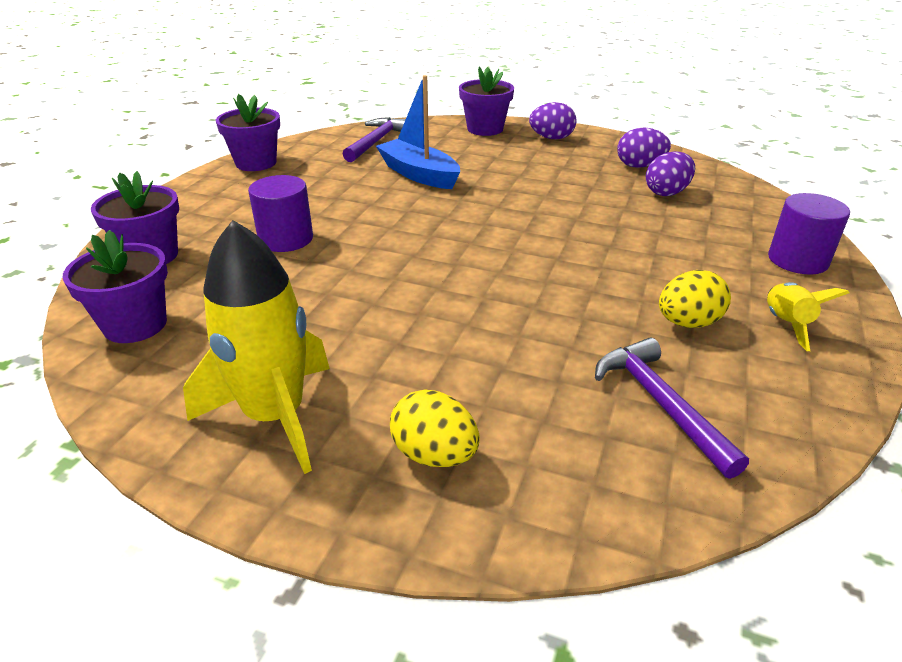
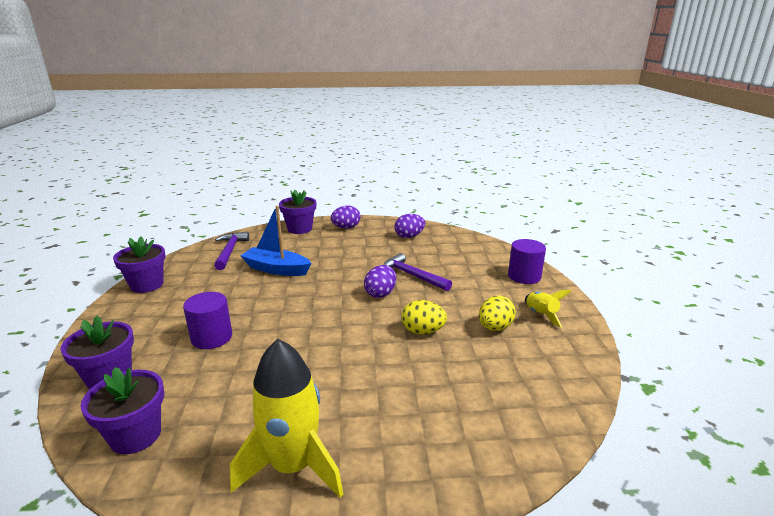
camera: 25 degrees left, 10 degrees down
(434, 455) = (412, 454): yellow egg -> yellow egg (422, 331)
(660, 403) = (510, 379): purple hammer -> purple hammer (412, 275)
(666, 193) = (434, 250): purple egg -> purple egg (380, 294)

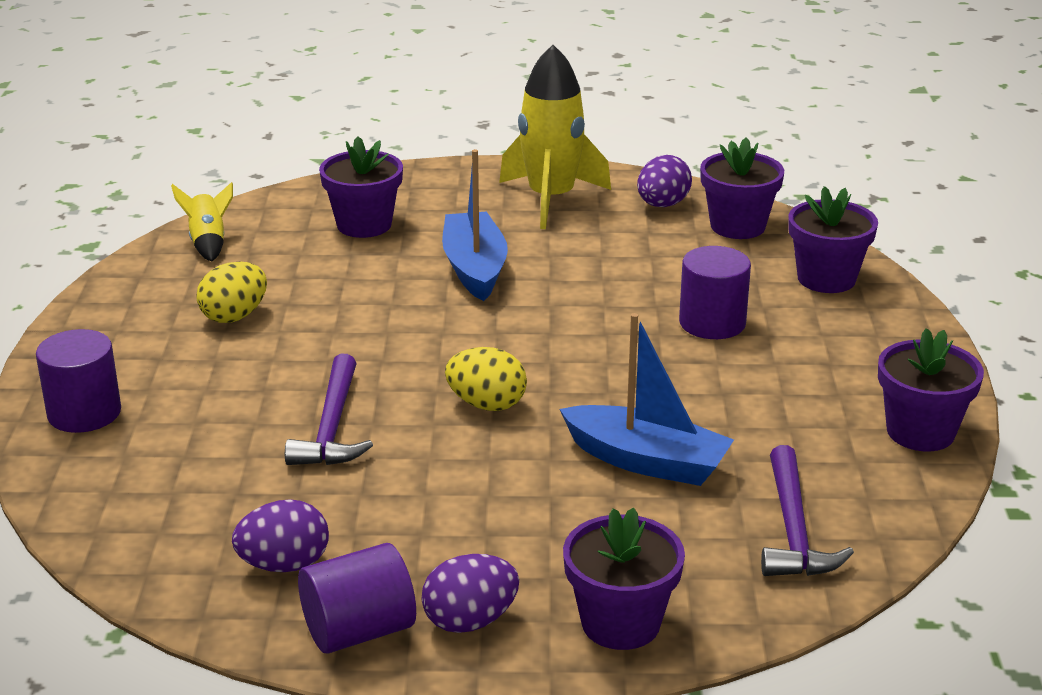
camera: 175 degrees left, 5 degrees up
(358, 373) = (474, 268): none -> blue boat
(379, 225) = (359, 631): none -> purple cylinder
(380, 294) = (413, 387): purple egg -> purple egg (662, 205)
(412, 275) = (332, 428): purple hammer -> purple hammer turned 45 degrees clockwise
(422, 331) = (359, 316): yellow egg -> yellow egg (486, 404)
(453, 417) = (364, 225): none -> purple flower pot
(541, 315) = (135, 332): yellow rocket -> yellow rocket (208, 243)

